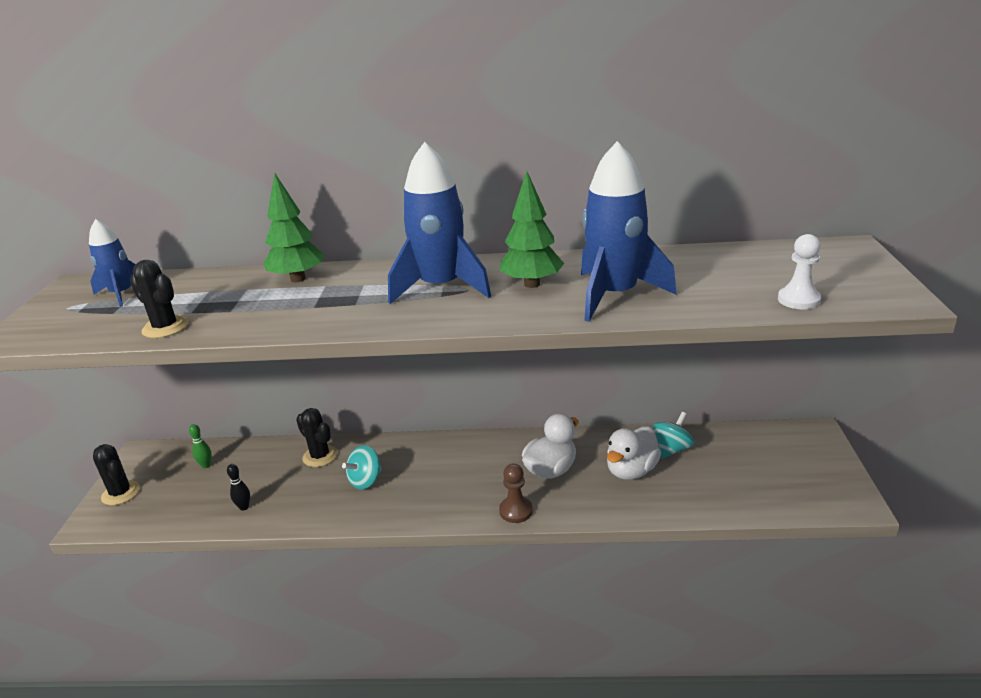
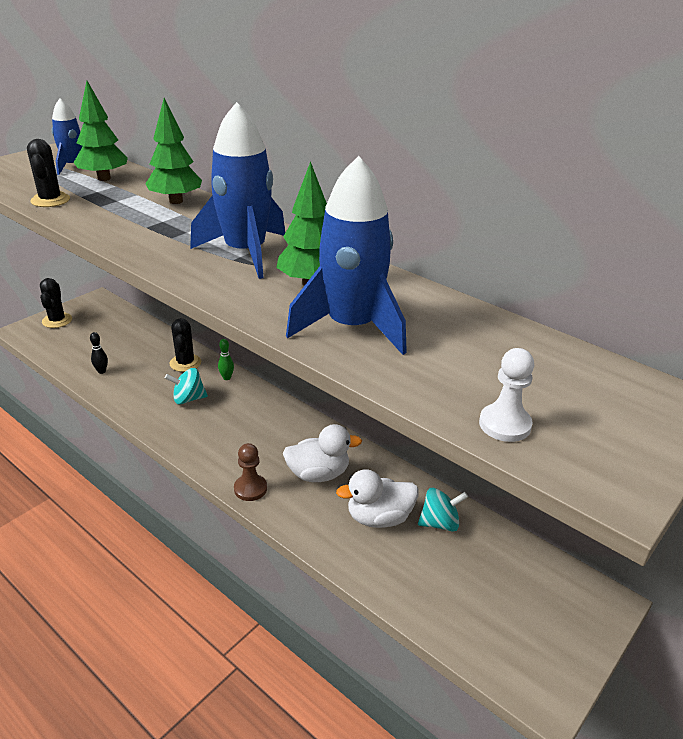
camera: 35 degrees right, 5 degrees up
(182, 290) = (104, 178): none -> green tree
(206, 465) = (118, 329): green bowling pin -> green bowling pin (227, 378)

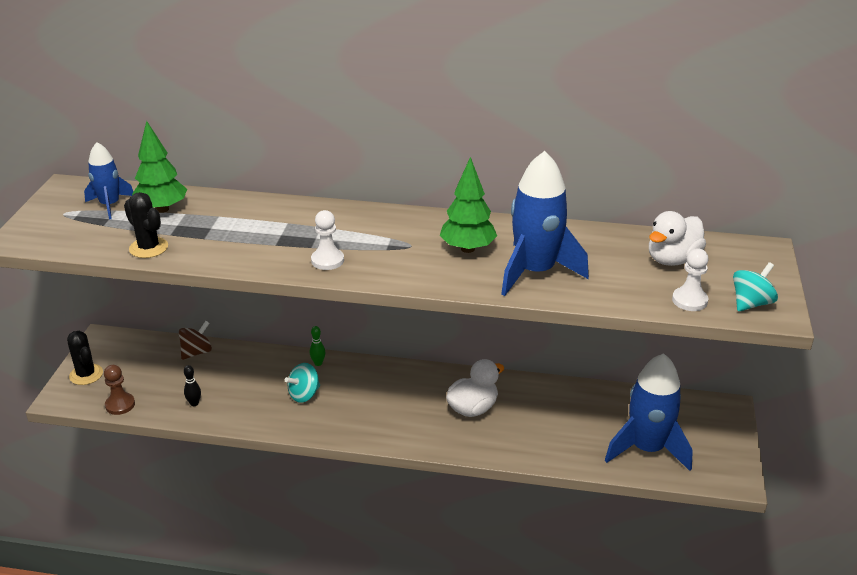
camera: 30 degrees left, 0 degrees up
(147, 333) = (196, 352): none -> brown spinning top
(168, 252) = (327, 260): none -> white pawn
(176, 201) = (264, 211): green tree -> none
(185, 363) = (266, 365): black cactus -> none
(245, 253) = (388, 240): blue rocket -> blue rocket (647, 448)
(250, 489) = (432, 442): brown pawn -> brown pawn (120, 405)
(379, 518) = (545, 420): white duck -> white duck (672, 259)
(439, 523) = (589, 405): turquoise spinning top -> turquoise spinning top (751, 303)

